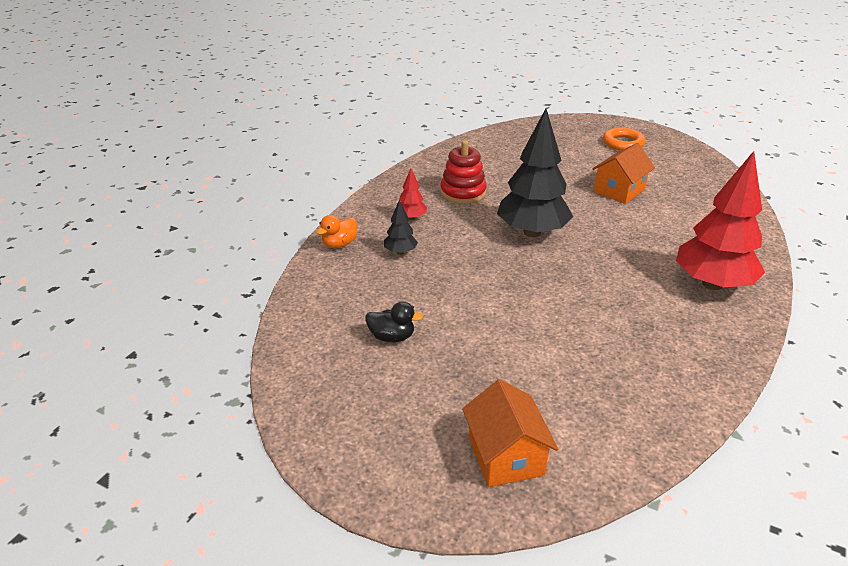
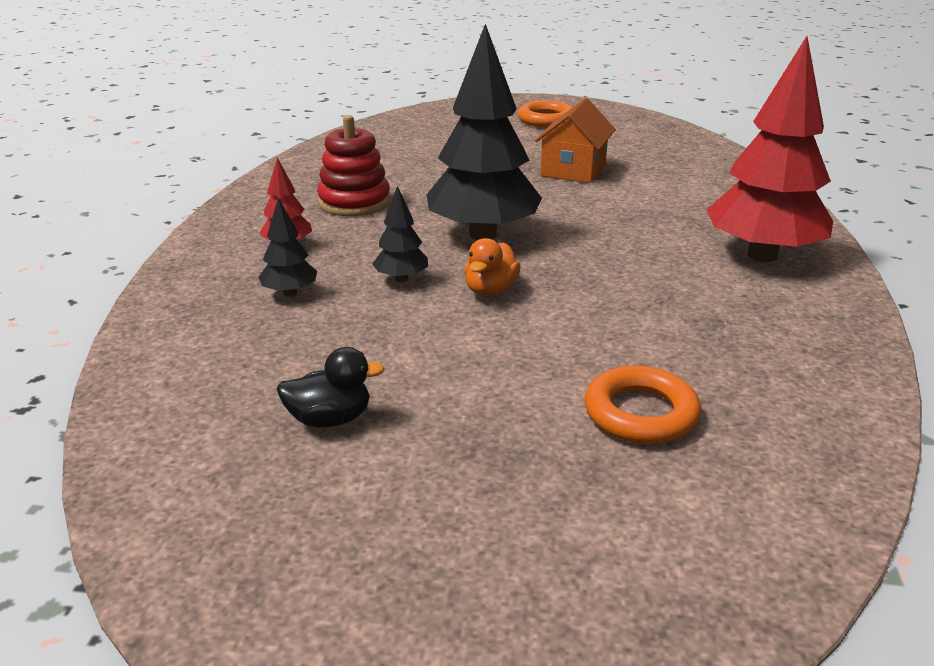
camera: 20 degrees left, 5 degrees down
(339, 244) = (179, 299): orange duck -> orange duck (490, 290)
(467, 255) = (401, 279): none -> black tree
(505, 456) = (622, 565): orange house -> none
(564, 375) = (640, 413): none -> orange ring

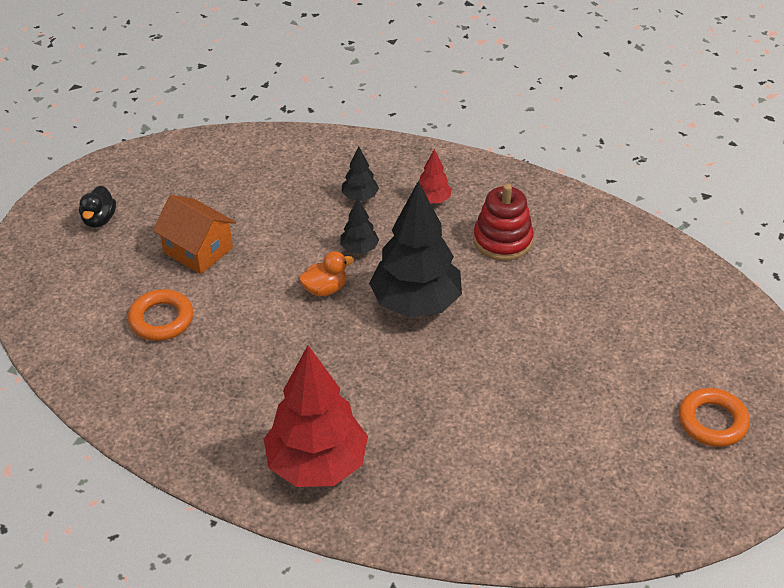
camera: 105 degrees right, 15 degrees up
(330, 419) = (218, 203): black duck -> black duck (99, 219)
(490, 290) = (325, 289): orange duck -> orange duck turned 120 degrees clockwise
(573, 170) = (543, 399): orange house -> orange house (198, 250)

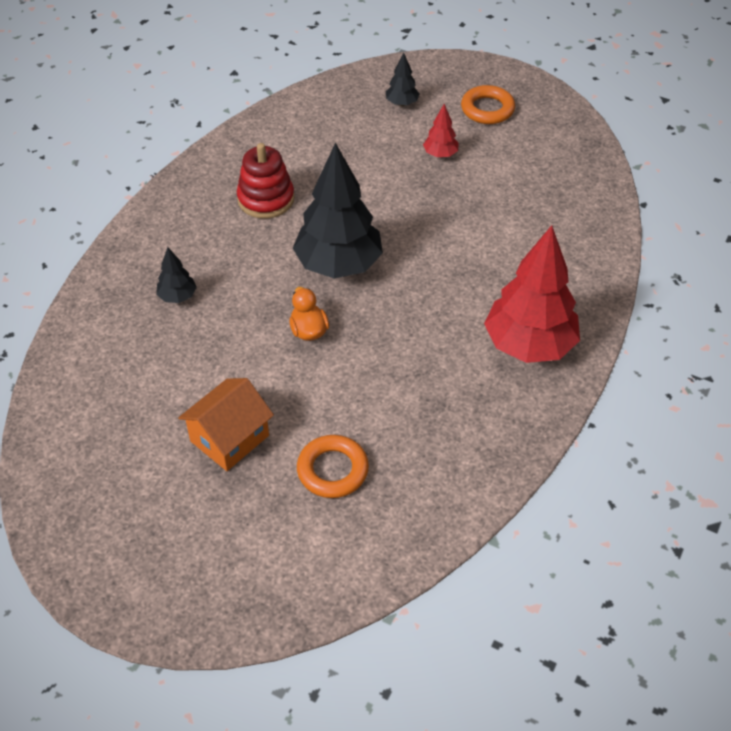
camera: 85 degrees left, 5 degrees up
(99, 219) = (153, 541): black duck -> none
(359, 249) = (256, 301): black tree -> black tree (402, 103)
(432, 200) = (197, 242): red tree -> red tree (440, 154)

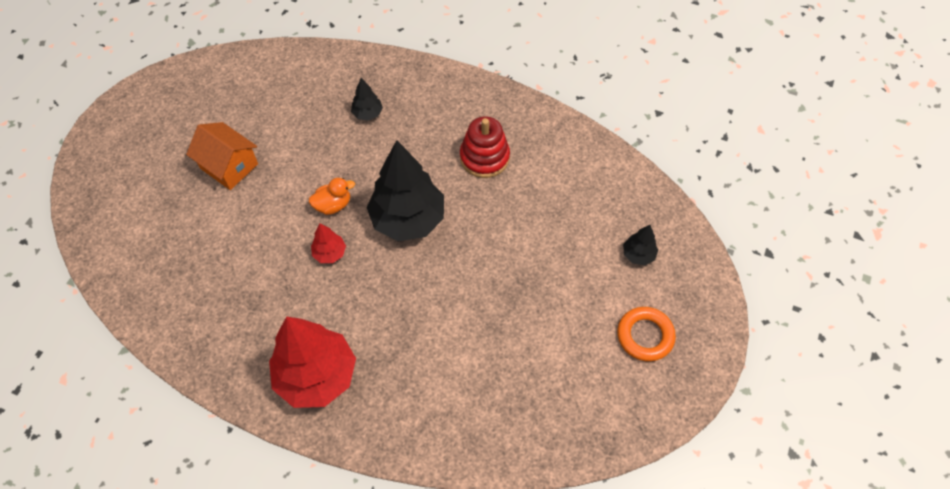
camera: 85 degrees right, 10 degrees up
(332, 470) = (195, 234): orange ring -> none
(440, 154) = (565, 293): red tree -> red tree (330, 253)

